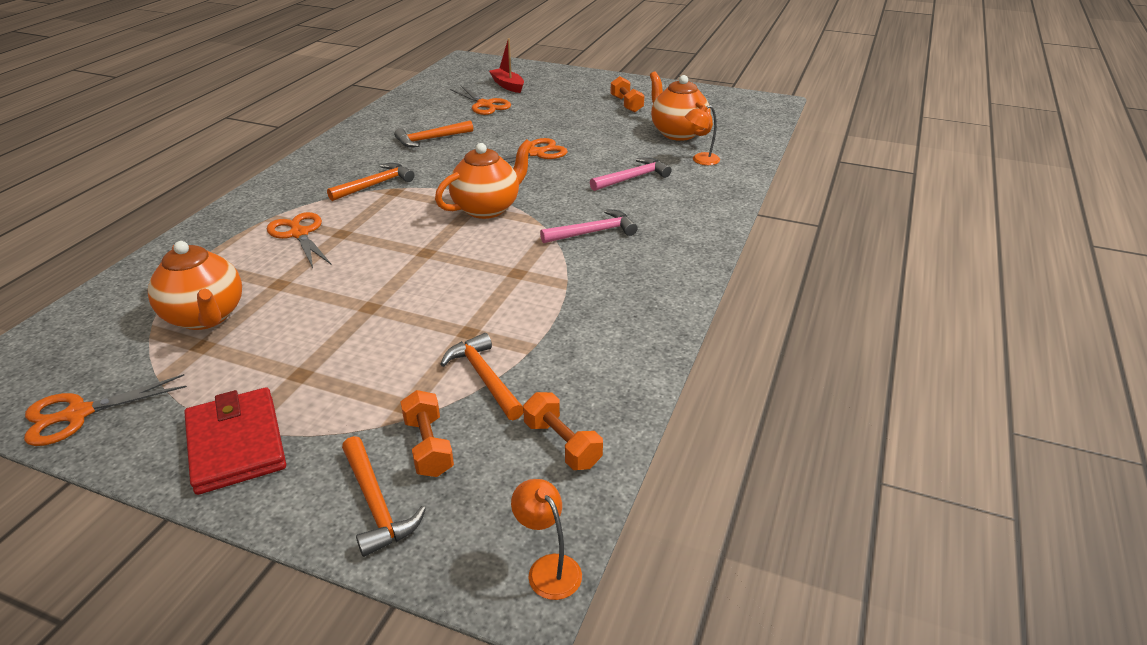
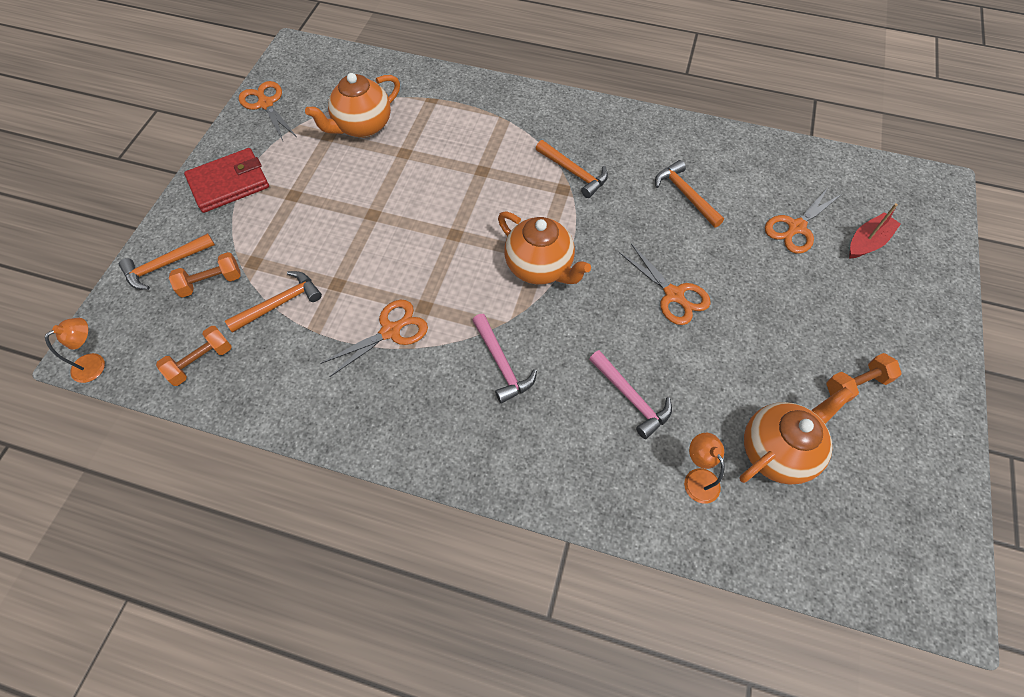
camera: 85 degrees right, 25 degrees up
(299, 234) = (479, 144): orange scissors -> orange scissors (390, 331)

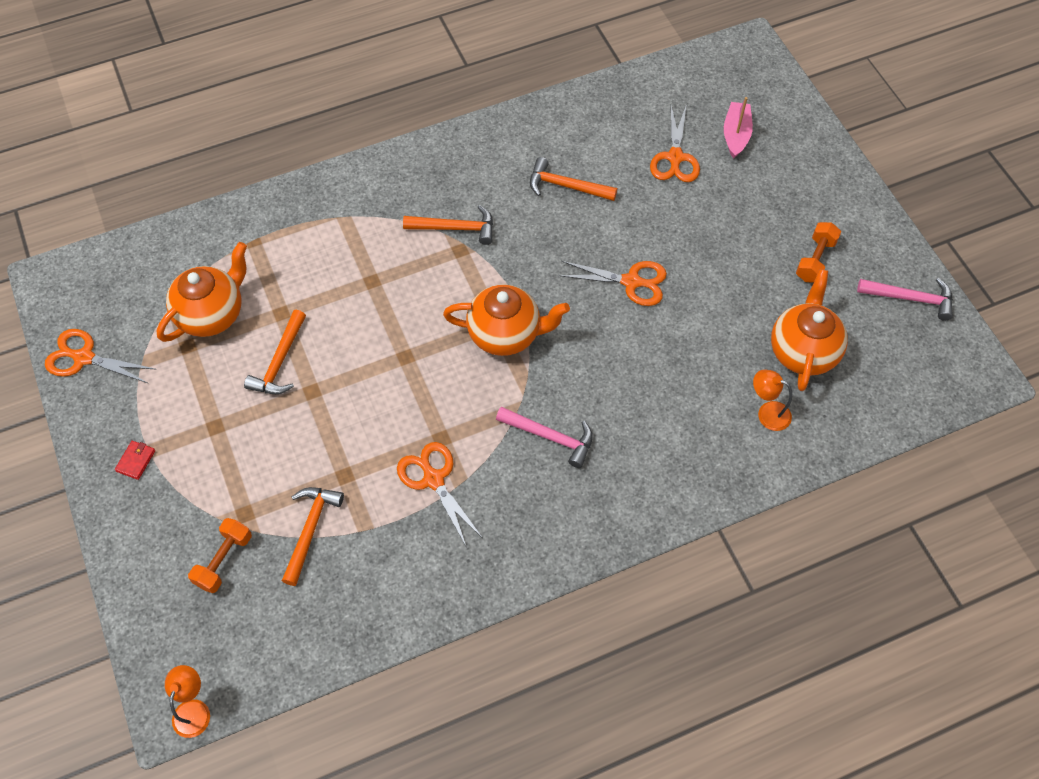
camera: 40 degrees left, 0 degrees up
(165, 265) = (159, 579): orange hammer -> orange hammer (280, 362)
(201, 362) = (293, 631): orange dumbbell -> none
(229, 183) = (136, 461): red wallet -> red wallet, size x0.42
(362, 126) = (212, 314): orange teapot -> orange teapot turned 150 degrees counterclockwise
(390, 331) = (433, 479): orange scissors -> orange scissors turned 45 degrees counterclockwise
(631, 398) = (671, 389): pink hammer -> pink hammer (910, 298)
(867, 242) = (736, 135): red boat -> pink boat

